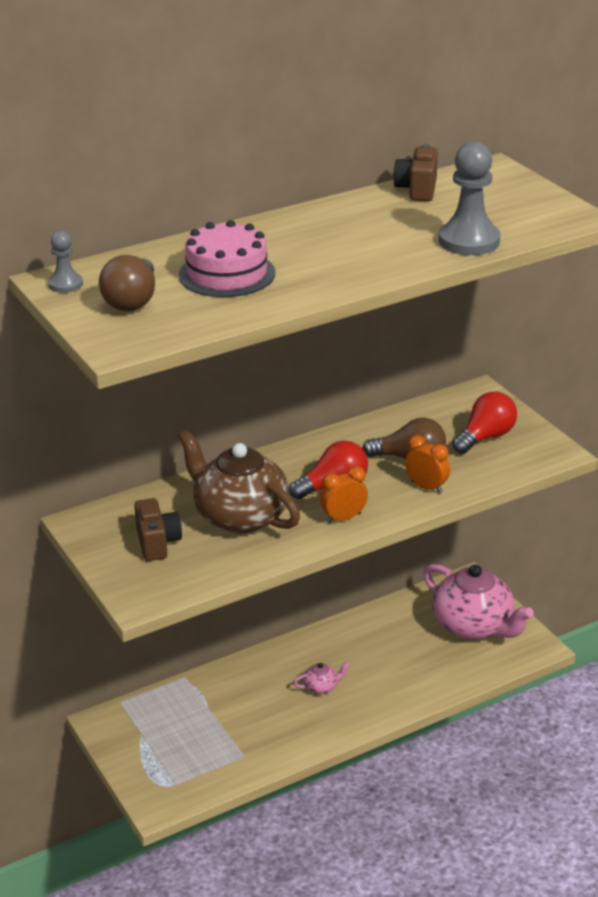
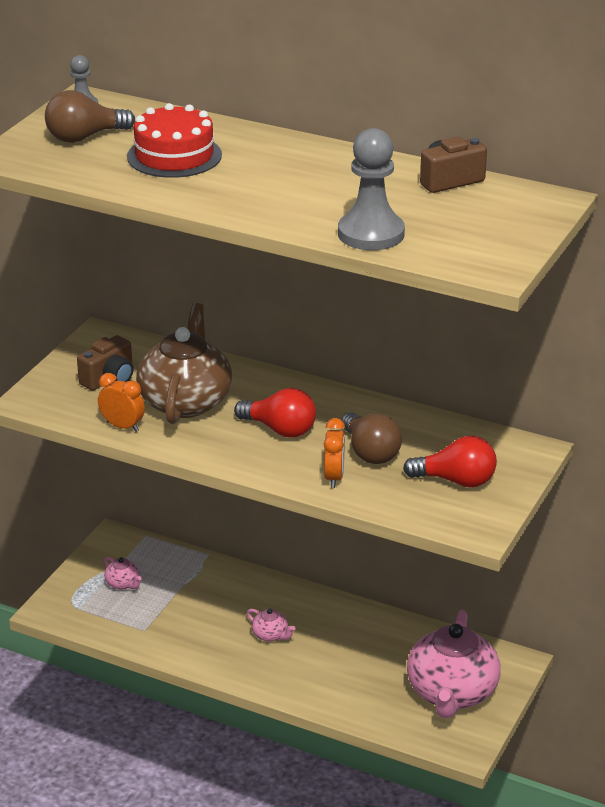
camera: 55 degrees right, 0 degrees up
(170, 743) = (123, 583): none -> pink teapot
(227, 274) = (174, 156): pink cake -> red cake
(343, 518) = (238, 452): orange clock -> orange clock (122, 426)

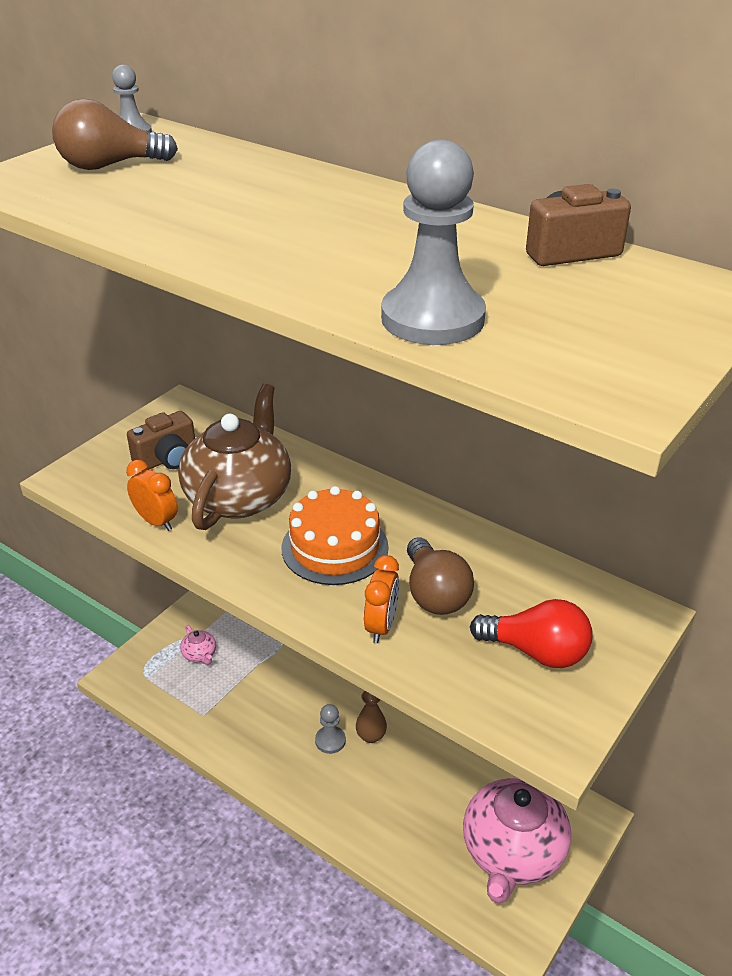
camera: 10 degrees right, 5 degrees up
(174, 156) = (206, 194): red cake -> none
(270, 635) = (330, 740): pink teapot -> grey pawn
(280, 429) = (335, 547): red light bulb -> orange cake
(307, 627) = (371, 736): none -> brown vase

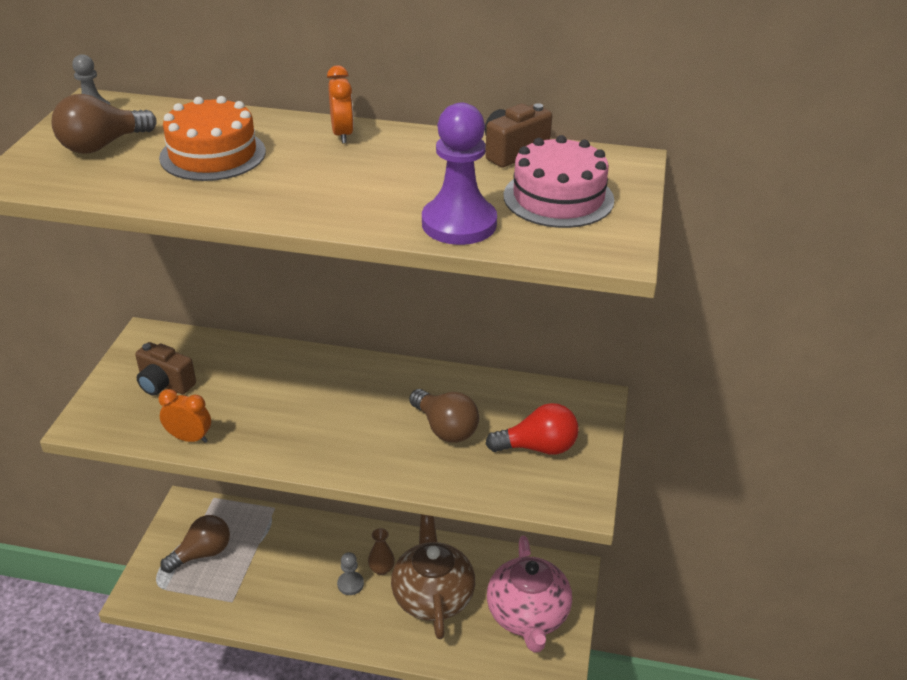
camera: 25 degrees left, 0 degrees up
(167, 459) = (165, 384): brown camera -> brown camera turned 90 degrees clockwise
(200, 654) = (202, 553): pink teapot -> brown light bulb
(239, 496) = (248, 398): brown teapot -> brown teapot (432, 596)
(335, 547) = (350, 416): orange cake -> orange cake (213, 154)
(381, 626) = (419, 464): orange clock -> orange clock (342, 134)
(432, 318) = (459, 224): grey pawn -> purple pawn
(591, 315) = (558, 198): none -> pink cake

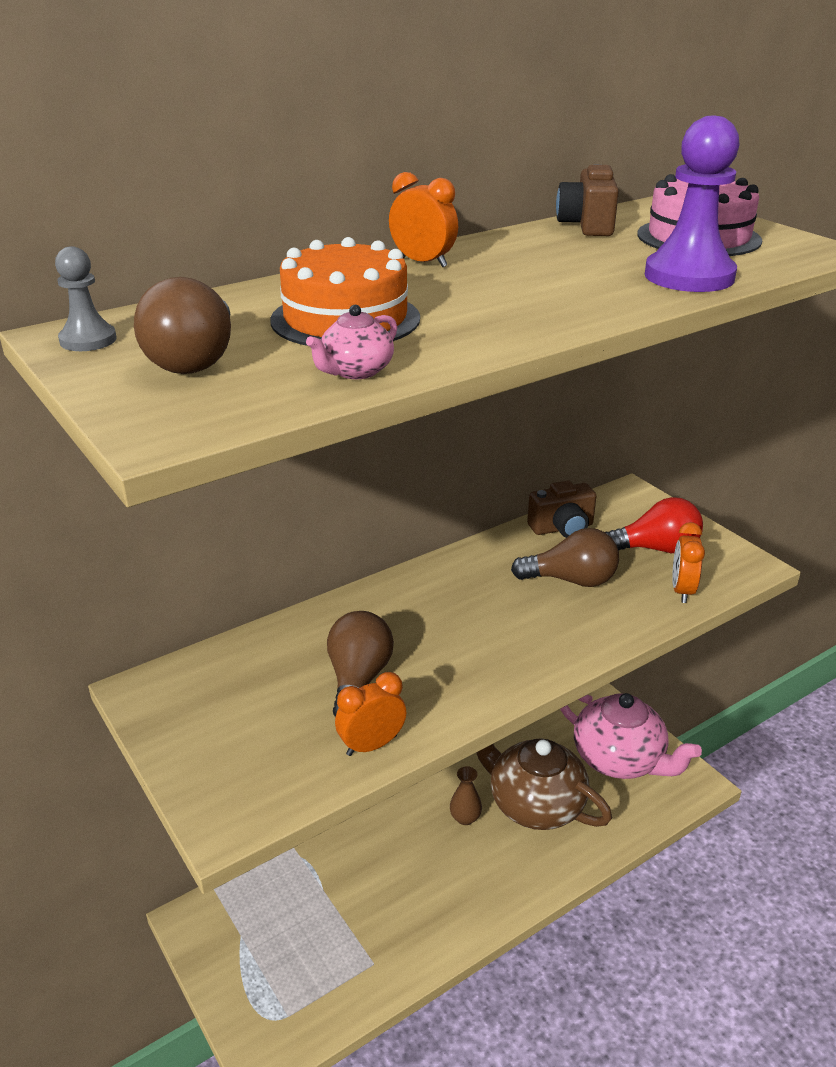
camera: 45 degrees left, 5 degrees down
(141, 189) = (355, 371): none -> pink teapot
(165, 384) = (252, 718): brown camera -> brown camera (562, 528)
(202, 553) = (278, 948): brown light bulb -> brown light bulb (358, 680)
(350, 584) = (458, 852): grey pawn -> none
(501, 485) = (682, 590): none -> orange clock
(538, 447) = (656, 549): red light bulb -> red light bulb turned 45 degrees clockwise

